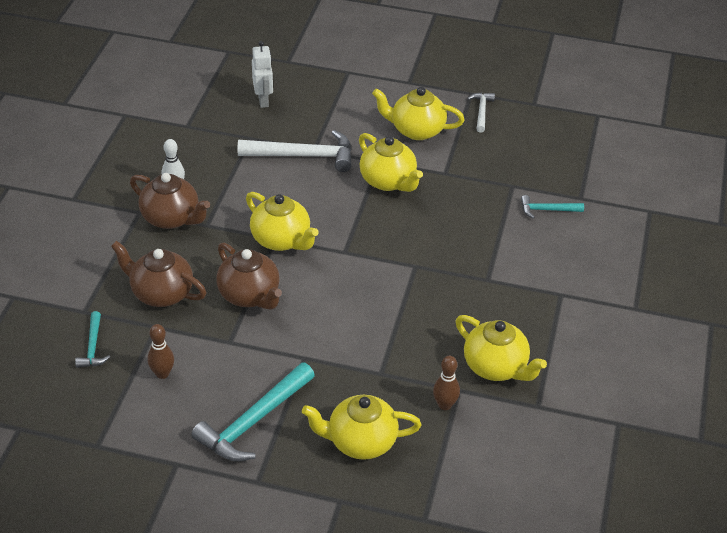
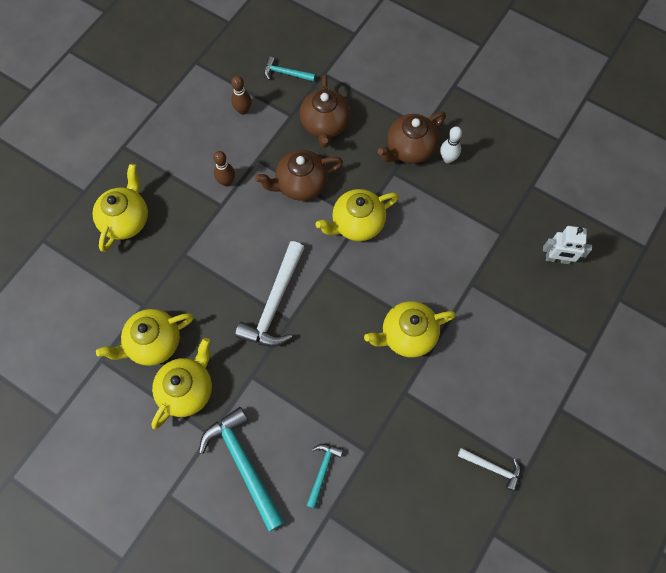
camera: 110 degrees right, 25 degrees up
(161, 293) = (325, 125): brown teapot -> brown teapot turned 135 degrees clockwise
(253, 421) = (175, 156): turquoise hammer -> turquoise hammer (244, 464)
(303, 156) = (463, 271): white hammer -> white hammer (274, 303)
(416, 130) = (477, 388): yellow teapot -> yellow teapot (187, 389)
(445, 405) = (133, 289): brown bowling pin -> brown bowling pin (226, 182)

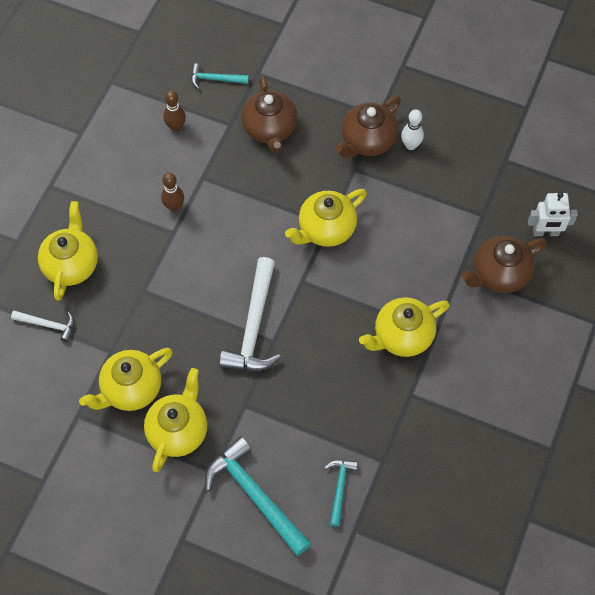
camera: 10 degrees left, 5 degrees down
(300, 184) = (256, 197): brown teapot -> brown teapot (499, 274)
(492, 468) = (515, 455): white hammer -> white hammer (48, 325)

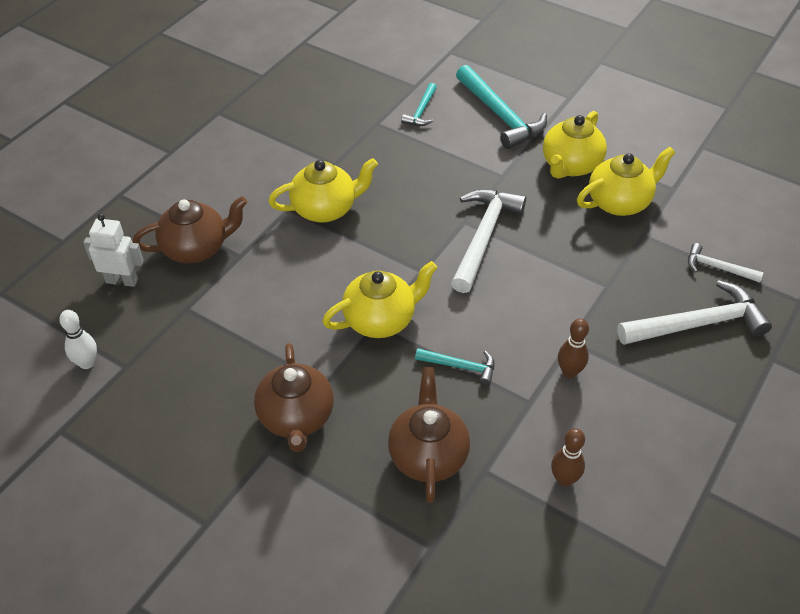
camera: 170 degrees left, 15 degrees down
(71, 264) = (698, 324): yellow teapot -> white hammer
(215, 79) = (499, 547): turquoise hammer -> turquoise hammer (460, 367)
(367, 141) = (296, 418): brown teapot -> brown teapot turned 120 degrees clockwise
(410, 145) = (240, 404): white bowling pin -> white bowling pin (87, 363)

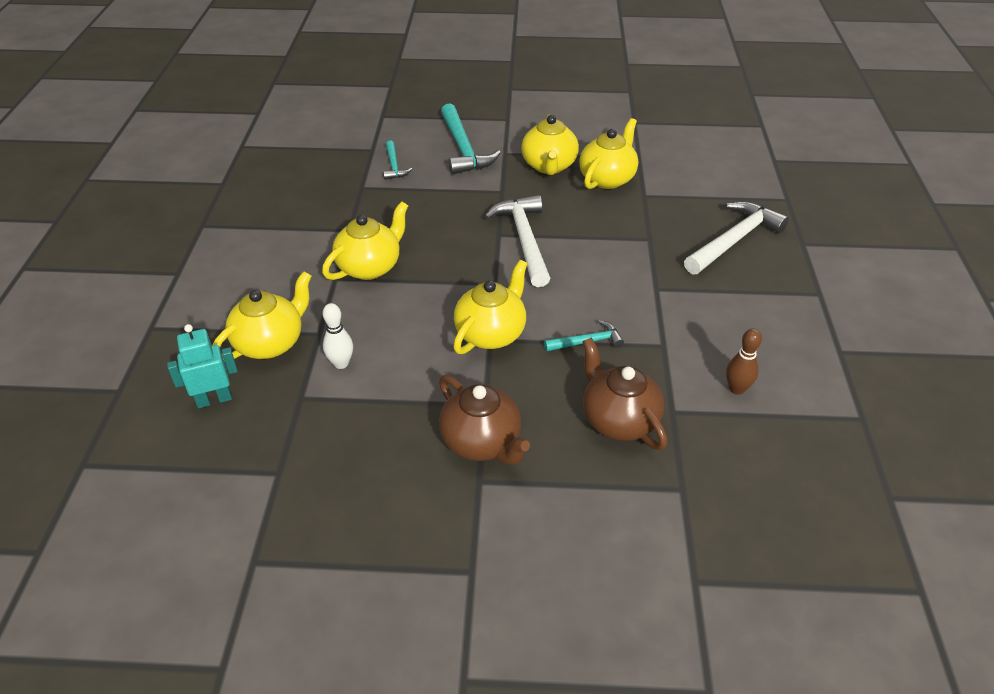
camera: 30 degrees left, 5 degrees down
(87, 363) = (234, 487): white bowling pin -> white bowling pin (341, 363)
(122, 281) = (214, 399): white robot -> turquoise robot
(196, 248) = (270, 343): brown teapot -> yellow teapot
(500, 115) = (463, 149): turquoise hammer -> turquoise hammer turned 45 degrees clockwise
(569, 372) = (673, 310): brown bowling pin -> none
(717, 267) = (714, 198): white hammer -> none

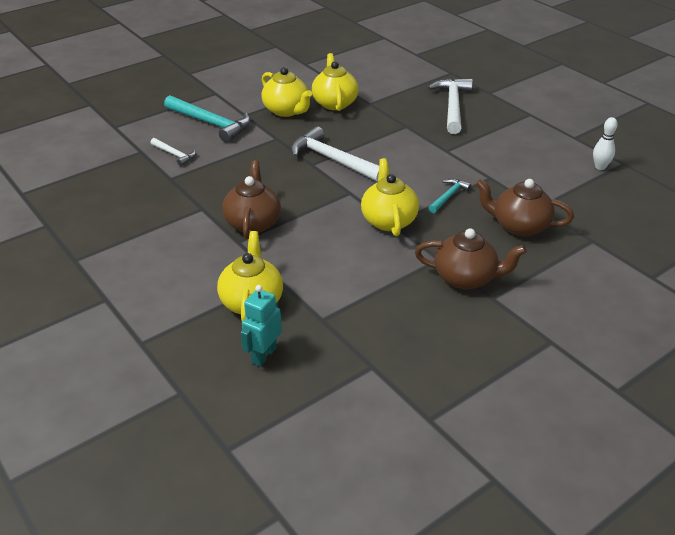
camera: 40 degrees left, 5 degrees down
(341, 363) = (319, 286): white bowling pin -> white bowling pin (600, 167)
(370, 267) = (253, 223): yellow teapot -> brown teapot
(394, 166) = (174, 155): turquoise hammer -> white hammer
(736, 389) = (553, 180): brown bowling pin -> none

